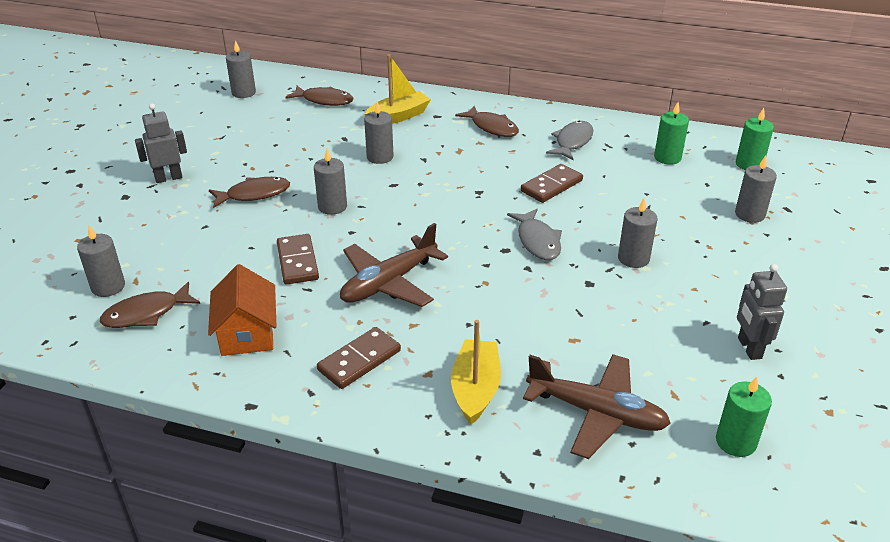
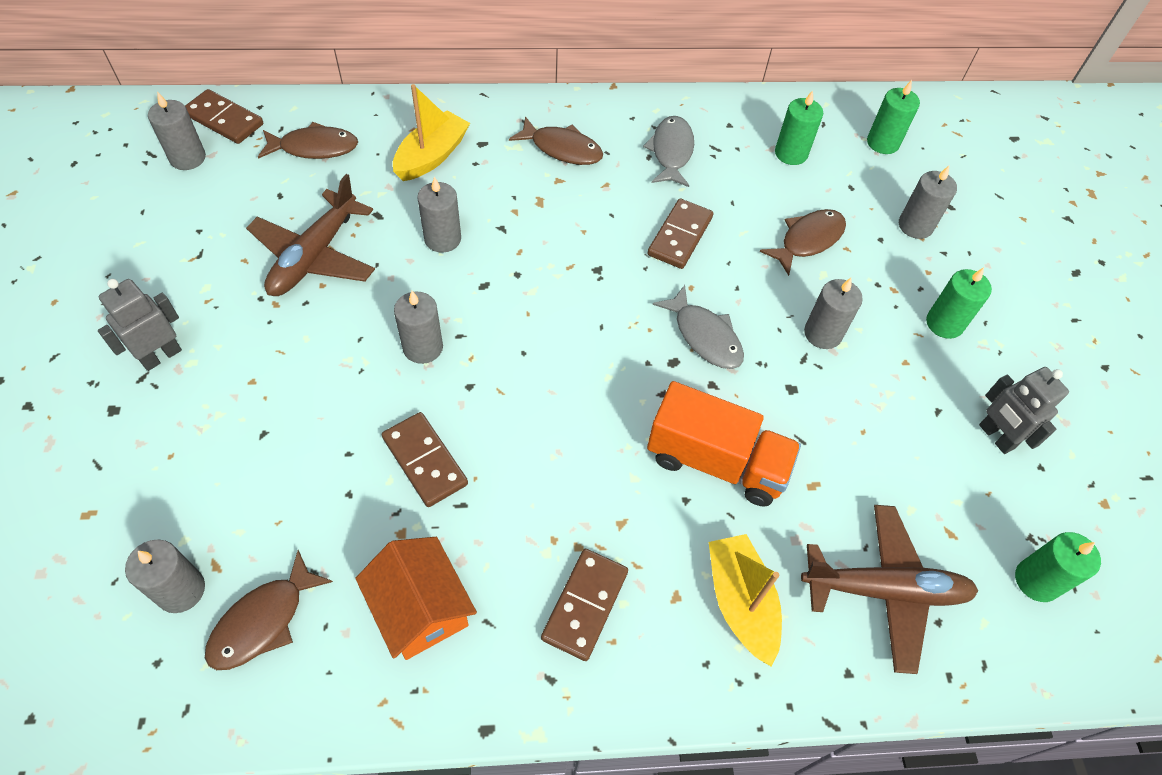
camera: 25 degrees left, 20 degrees up
(254, 194) = (303, 354): brown fish -> brown fish (807, 240)
(277, 79) = (224, 120): none -> brown domino
(389, 283) = (559, 461): brown plane -> brown plane (314, 256)
(504, 309) = (716, 461): none -> orange truck
(742, 273) = (944, 323): none -> green candle

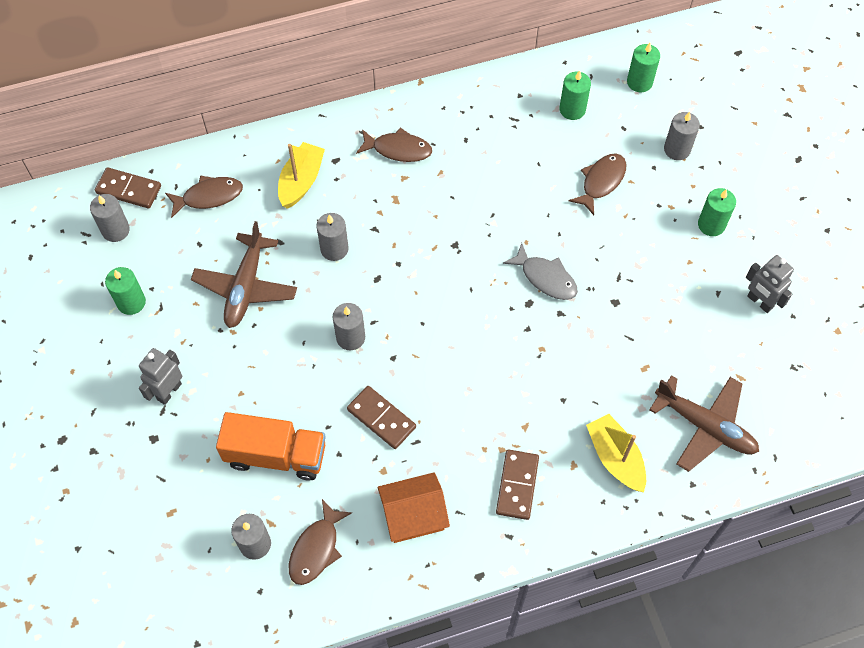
camera: 10 degrees left, 5 degrees up
(420, 609) = (413, 515): orange house -> orange house turned 60 degrees counterclockwise
(671, 152) = (481, 131): grey fish -> none
(680, 236) = (507, 202): brown domino -> none
(716, 461) = (576, 368): orange truck -> orange truck (276, 455)
(823, 333) = (628, 254): grey candle -> none
(885, 590) = (705, 426): brown plane -> brown plane turned 45 degrees clockwise
(1036, 580) = (800, 394): green candle -> green candle (131, 302)

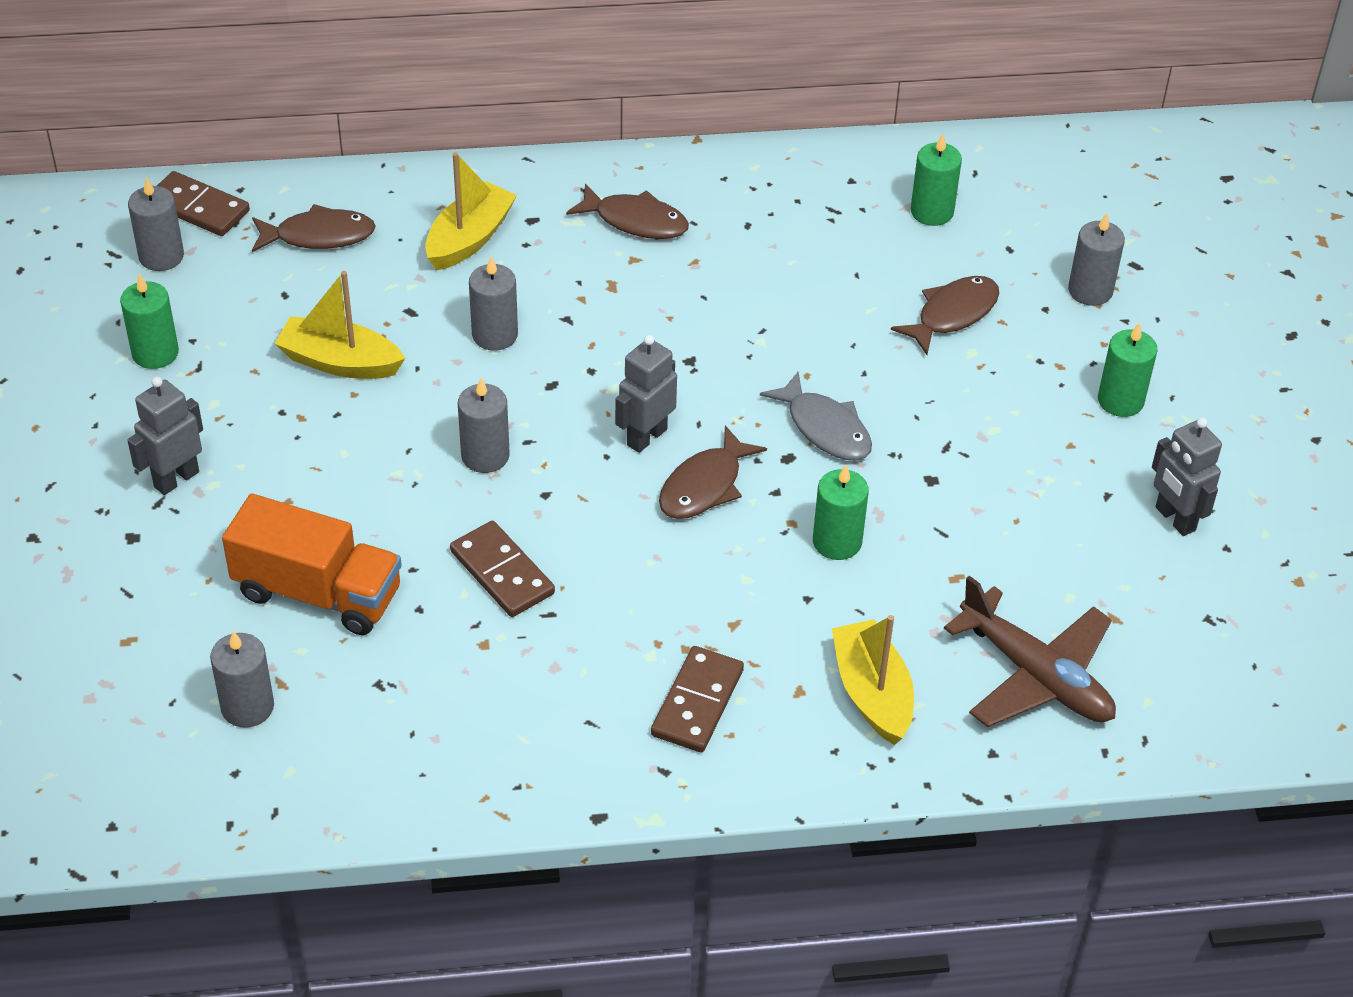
camera: 10 degrees right, 15 degrees down
(246, 287) = (339, 362): brown plane -> yellow boat
(316, 549) = (343, 731): brown fish -> brown fish (705, 486)
(413, 515) = (515, 713): orange house -> none
(442, 305) = (646, 437): none -> grey robot
(639, 82) = (1052, 192): green candle -> green candle (837, 542)

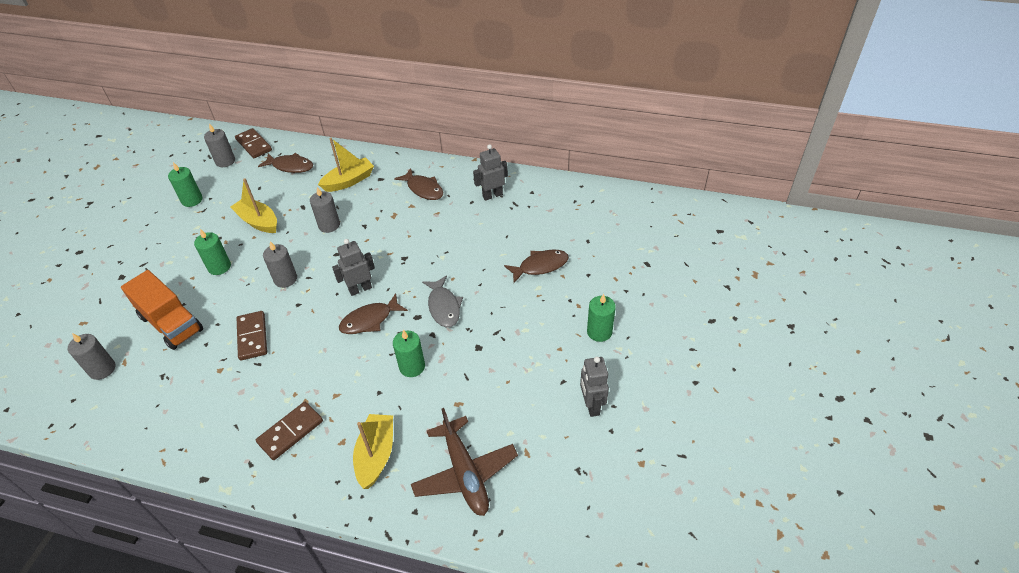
camera: 25 degrees right, 0 degrees up
(176, 479) = (157, 256): grey robot -> grey robot (492, 195)
(932, 212) = (560, 215): green candle -> green candle (219, 267)
(1090, 291) = (616, 271): grey candle -> none

